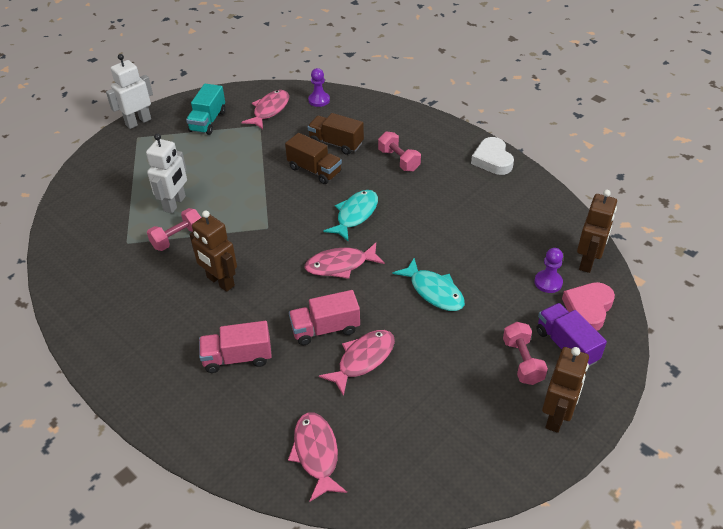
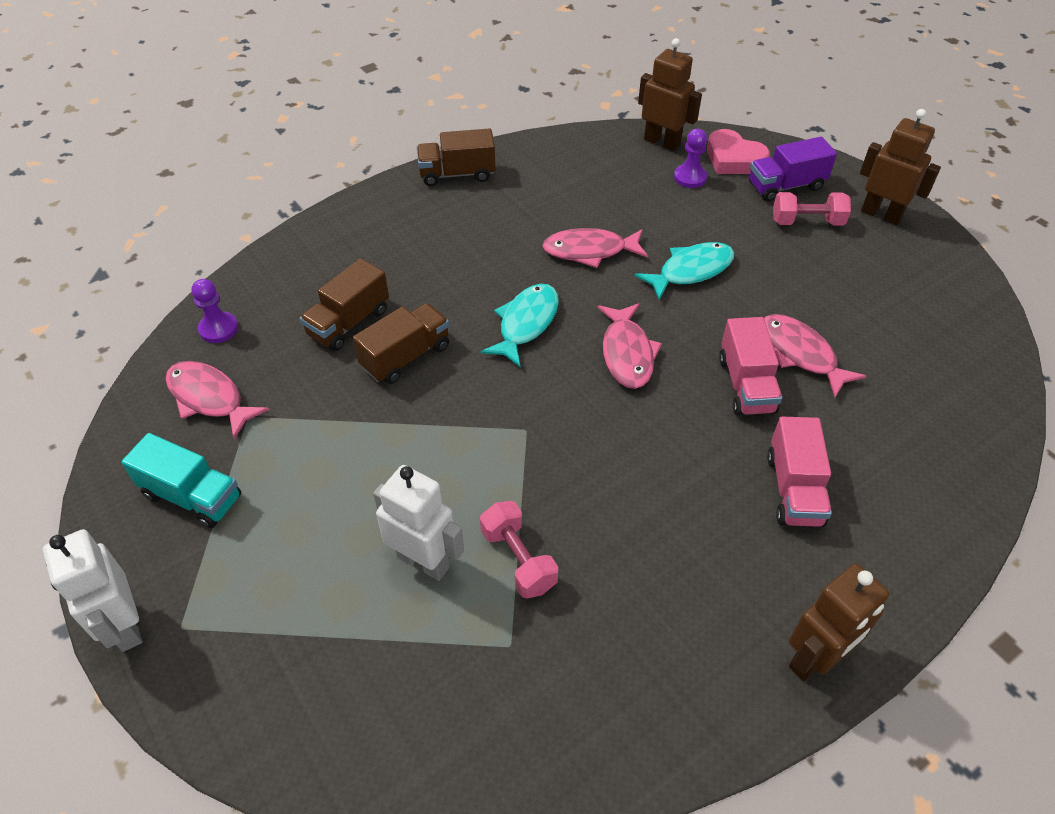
camera: 80 degrees left, 5 degrees up
(220, 282) = (636, 502): brown robot -> brown robot (815, 658)
(316, 453) = (948, 418): pink fish -> pink fish (589, 251)
(355, 215) = (526, 323): turquoise fish -> turquoise fish turned 75 degrees clockwise
(399, 160) = (420, 260): pink dumbbell -> none
(492, 160) = (457, 174): white heart -> brown truck

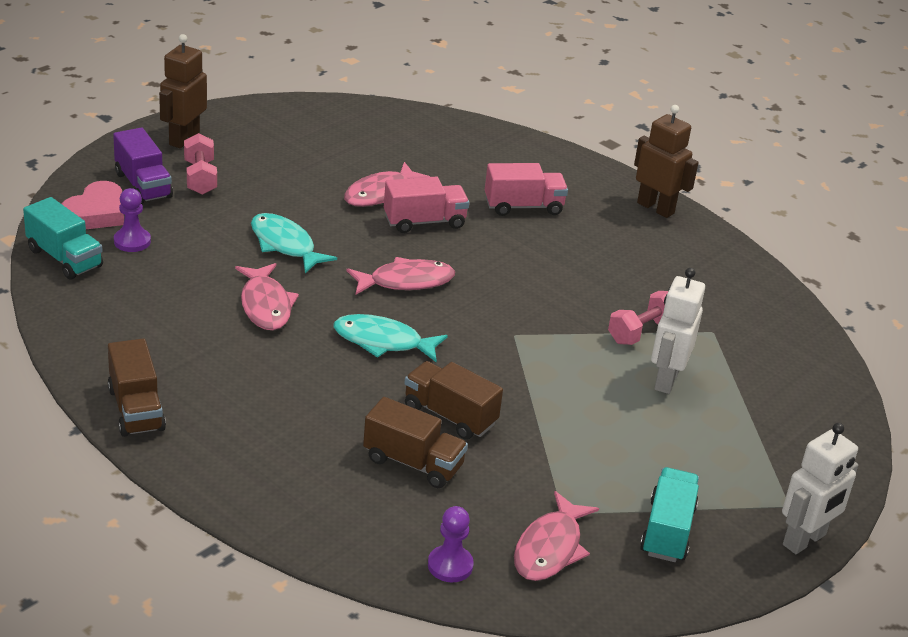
camera: 105 degrees left, 15 degrees down
(662, 142) = (64, 258): brown robot -> turquoise truck

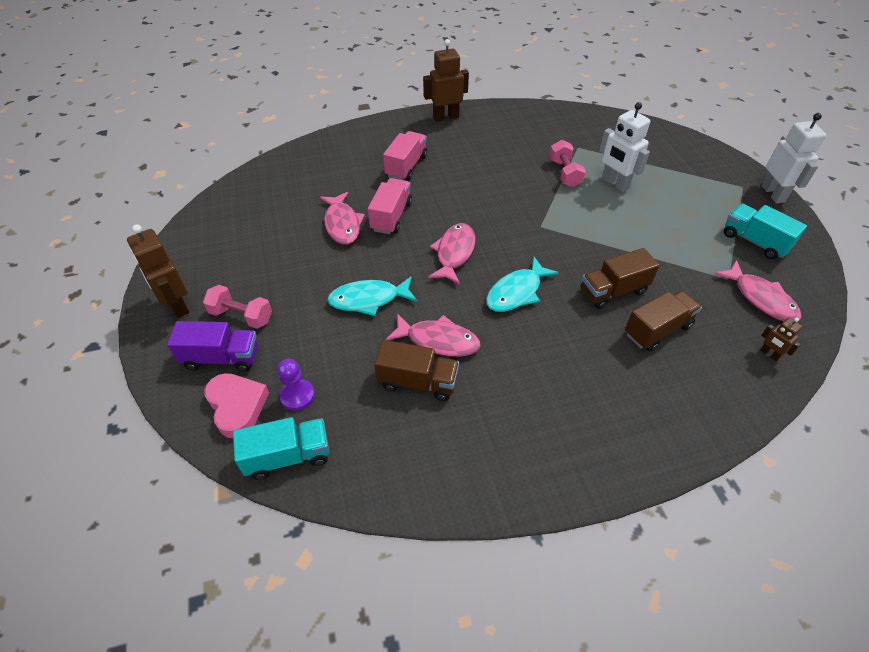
camera: 55 degrees left, 15 degrees up
(136, 409) = (532, 479): brown truck -> brown truck (418, 382)
(450, 565) = (769, 354): purple pawn -> brown robot

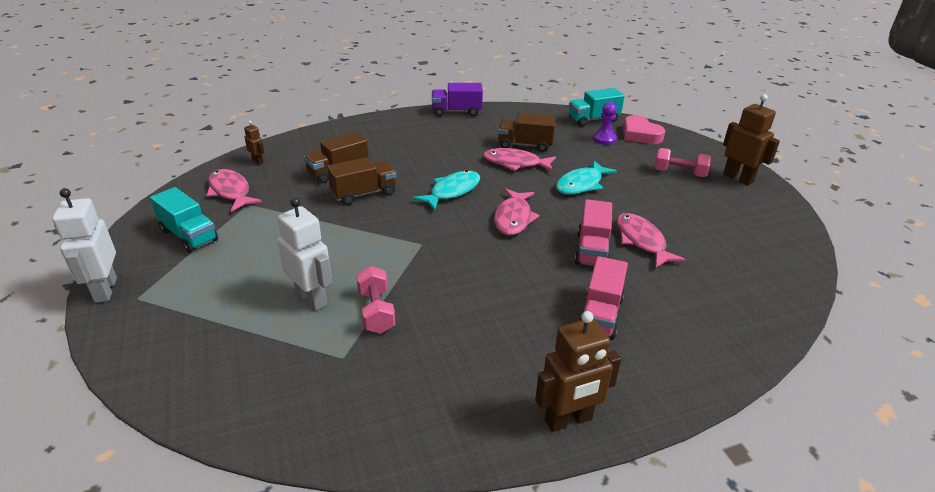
camera: 175 degrees right, 15 degrees down
(221, 357) = (672, 153): purple truck -> purple truck (456, 111)
(368, 299) = (581, 184): turquoise fish -> turquoise fish turned 150 degrees clockwise

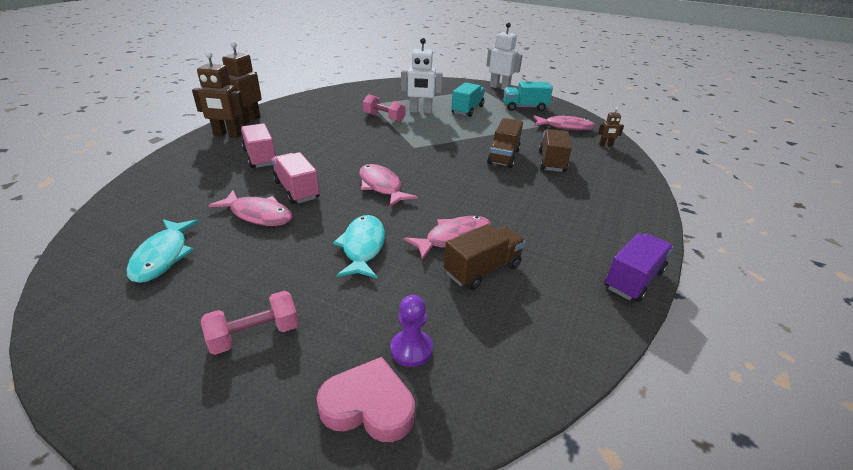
camera: 135 degrees right, 0 degrees up
(452, 191) = (456, 185): turquoise fish -> turquoise fish (163, 256)
(593, 119) = (477, 398): turquoise truck -> turquoise truck (467, 110)
(738, 178) = (151, 382): brown robot -> brown robot (227, 135)

